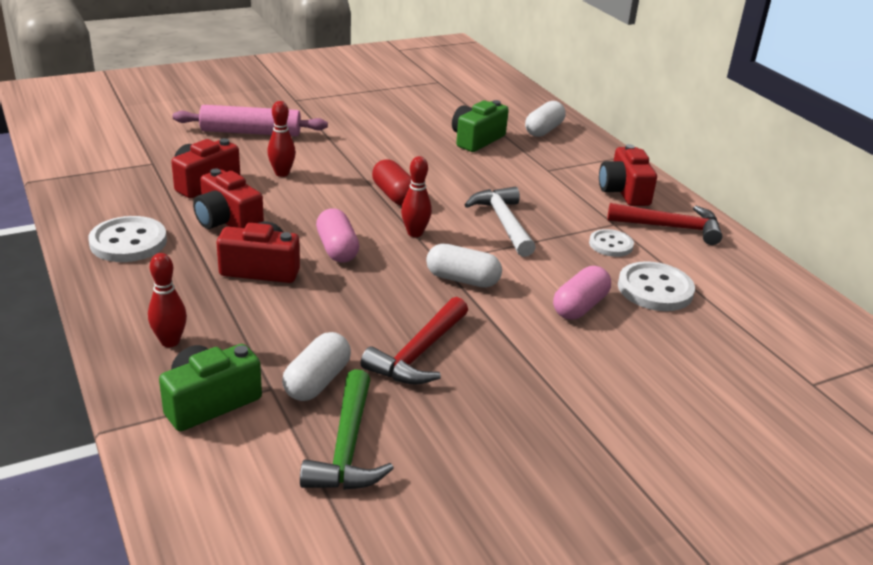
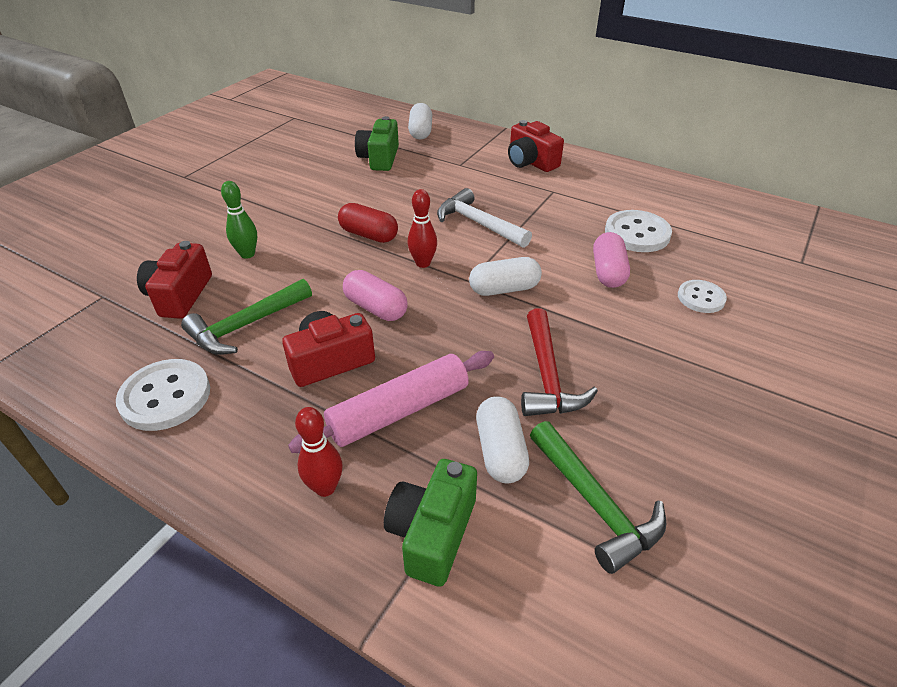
camera: 30 degrees left, 10 degrees up
(227, 221) = (245, 325): red camera -> green hammer
(251, 132) = (174, 224): pink rolling pin -> pink rolling pin (399, 410)
(282, 173) = (247, 254): red bowling pin -> green bowling pin
(610, 245) = (570, 210): white button -> white button (701, 298)
(671, 227) = (591, 178): red hammer -> none

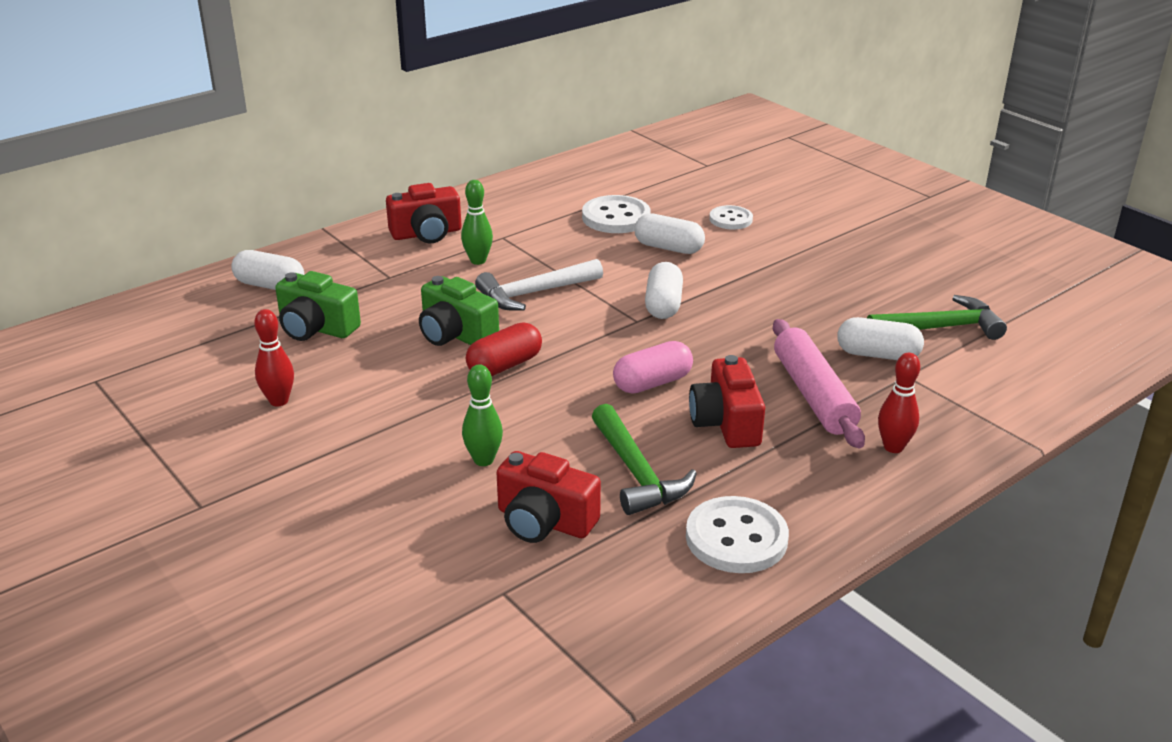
camera: 70 degrees left, 10 degrees down
(423, 263) = (588, 341): red bowling pin -> red bowling pin (279, 401)
(432, 533) = (952, 402): green camera -> green camera (456, 334)
(508, 190) = (478, 261): none -> green bowling pin
(547, 376) = (798, 313): red hammer -> none
(608, 272) = (668, 248): pink capsule -> white capsule

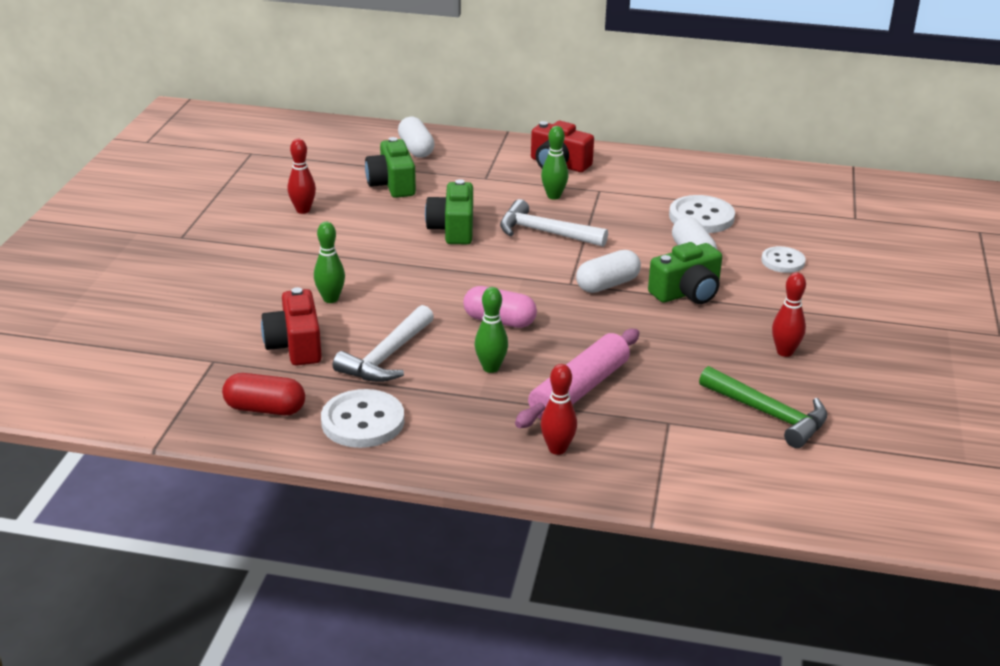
camera: 50 degrees right, 0 degrees up
(504, 365) = (442, 260): red capsule -> red capsule (265, 409)
(637, 473) = (386, 357): green hammer -> white hammer
(724, 277) = (687, 293): none -> green camera
(726, 423) = (491, 368): red camera -> green bowling pin
(861, 280) = (785, 352): none -> red bowling pin
(877, 354) = (679, 398): white capsule -> none

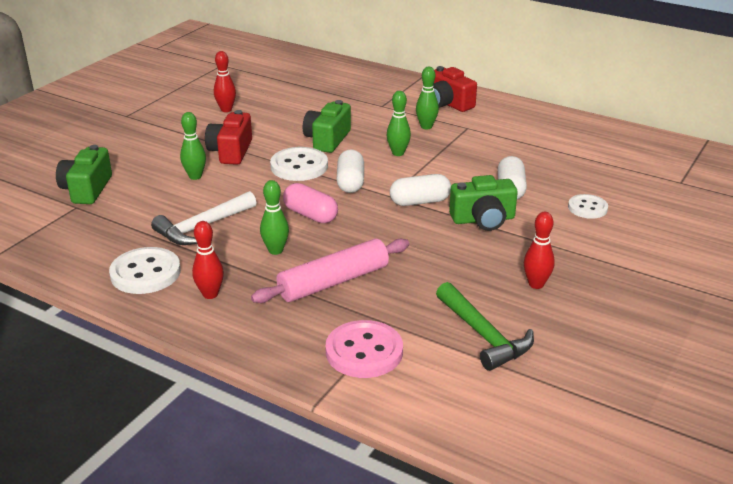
camera: 20 degrees right, 0 degrees up
(265, 409) = (83, 249): red capsule -> none
(295, 345) = (142, 206): red camera -> red camera (231, 151)
(392, 184) = (306, 100): green camera -> green camera (87, 189)
(416, 149) = (344, 77): white capsule -> white capsule (350, 182)
(544, 232) = (398, 153): white hammer -> green bowling pin
(557, 449) = (279, 326): red bowling pin -> red bowling pin (210, 294)
(663, 456) = (364, 351): none -> pink button
(701, 217) = (539, 161): white button -> white button (299, 166)

